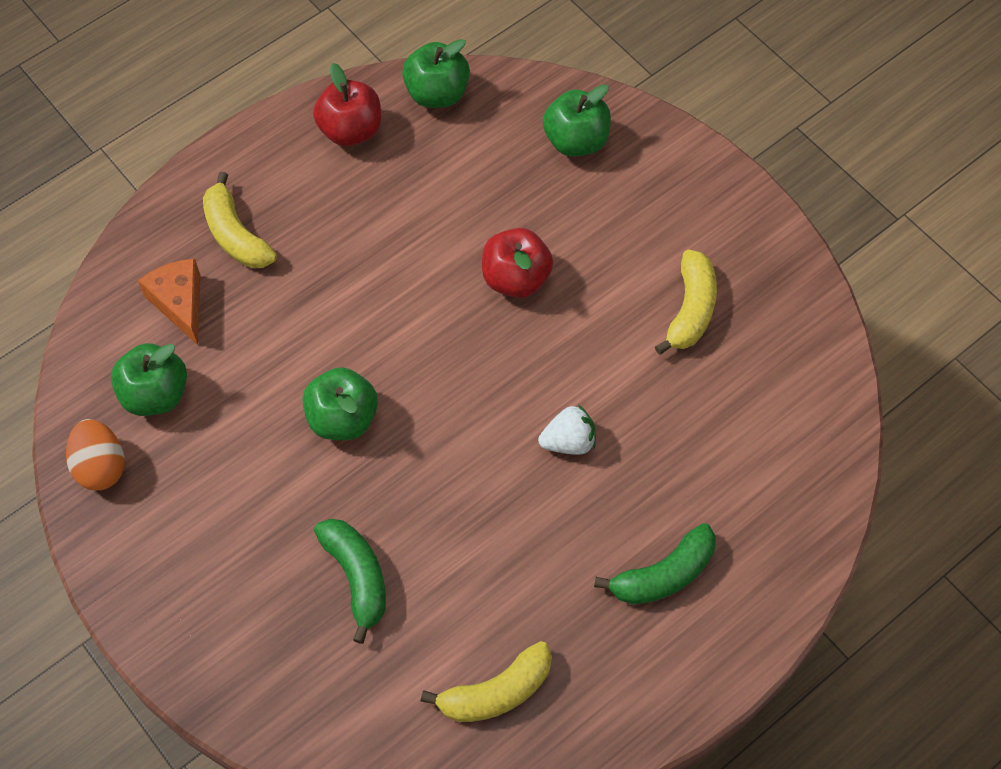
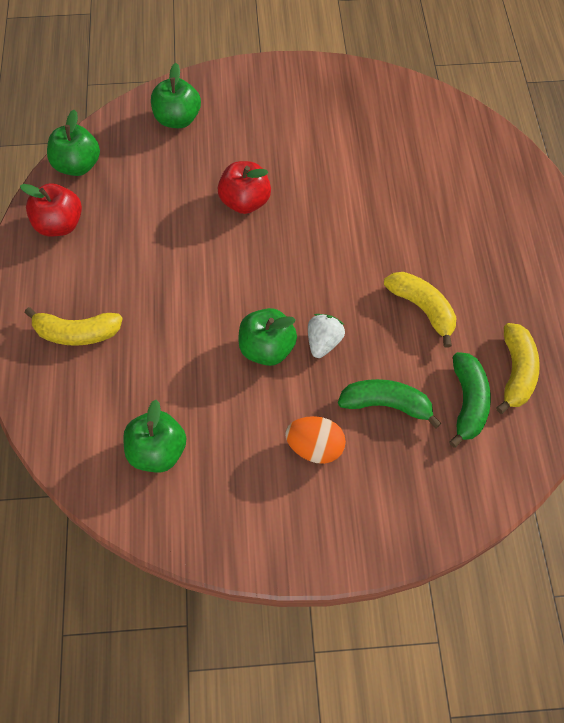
camera: 55 degrees left, 0 degrees up
(101, 466) = (185, 518): orange egg -> orange egg (315, 447)
(180, 303) = (99, 396): orange cheese -> none
(569, 441) = (376, 239): white strawberry -> white strawberry (323, 342)
(663, 575) = (495, 244): green banana -> green banana (467, 402)
(690, 310) = (337, 133): yellow banana -> yellow banana (422, 309)

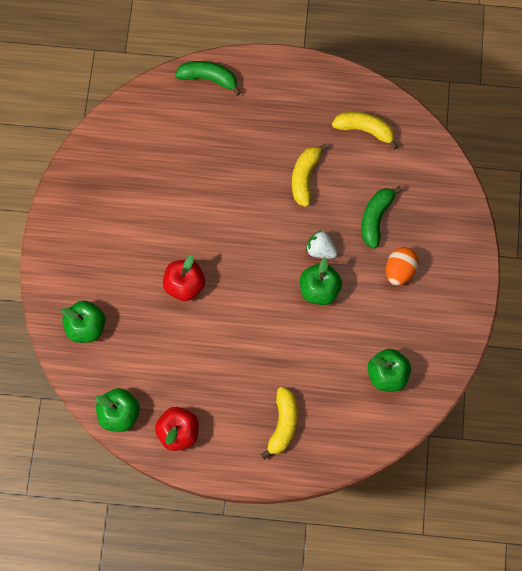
camera: 80 degrees left, 10 degrees up
(422, 309) = (305, 177): yellow banana -> yellow banana turned 45 degrees counterclockwise
(467, 402) = (382, 166): green banana -> green banana (209, 79)

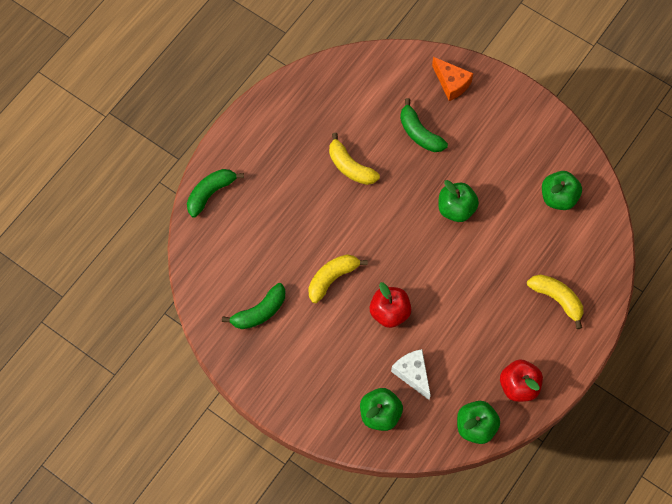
camera: 60 degrees left, 5 degrees down
(123, 178) = (259, 312): none -> green banana
(138, 335) = (413, 374): none -> white cheese
(320, 250) = (422, 189): white strawberry -> none
(365, 130) = (336, 99): yellow banana -> yellow banana (332, 278)
(399, 270) = (475, 140): orange egg -> none
(445, 219) = (451, 83): none -> orange cheese

